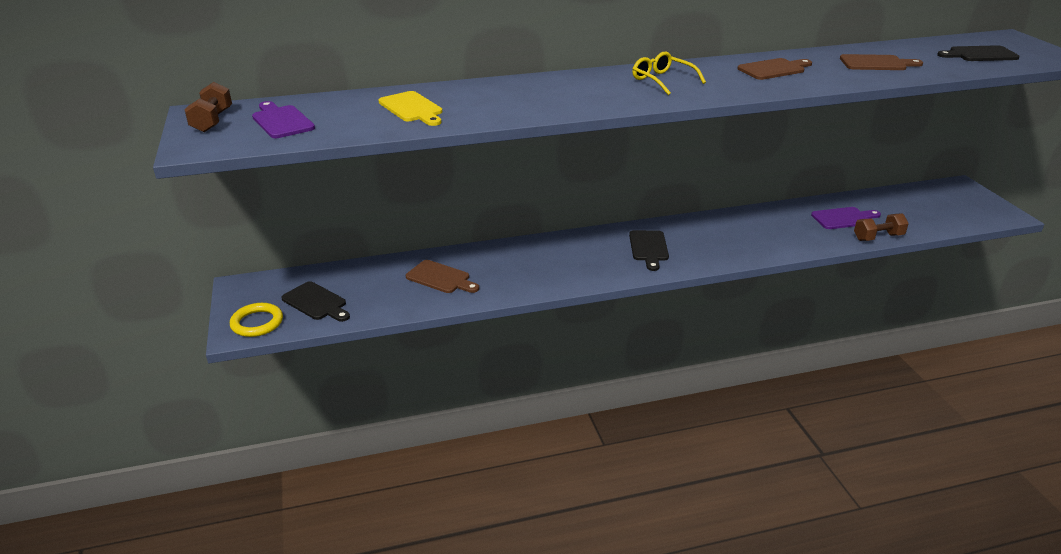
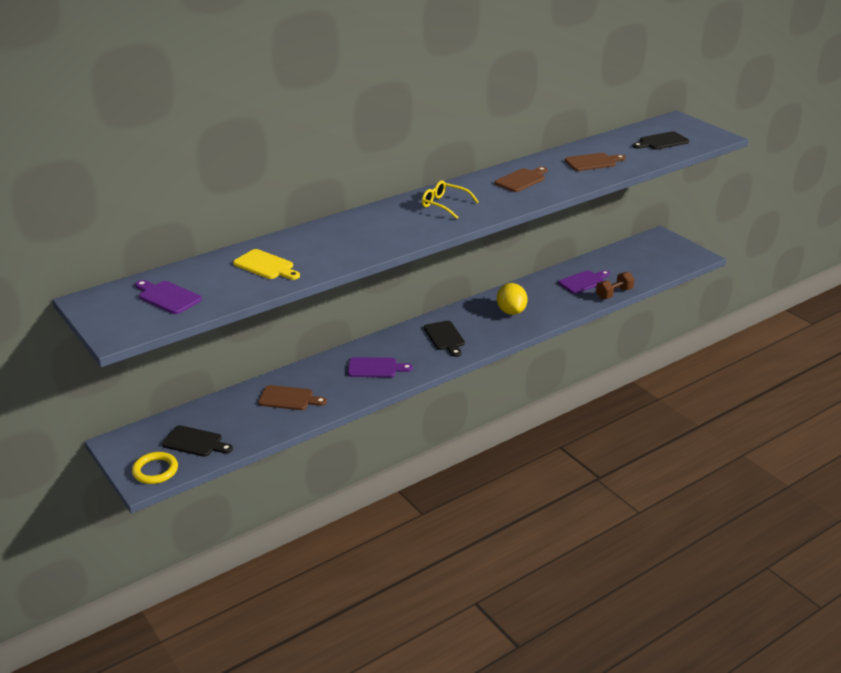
camera: 20 degrees left, 0 degrees up
(212, 121) = (107, 307): brown dumbbell -> none
(552, 265) = (375, 368): none -> purple cutting board
(740, 234) = (511, 311): none -> yellow lemon

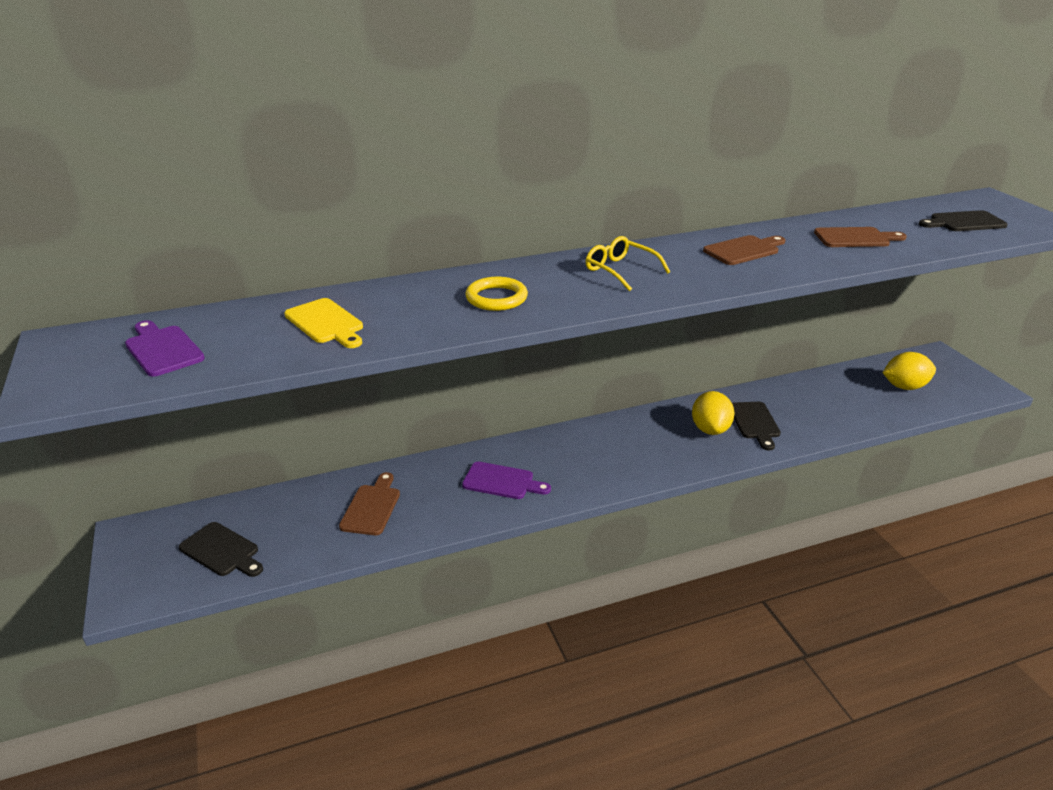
camera: 15 degrees right, 0 degrees up
(155, 470) = (148, 585): yellow ring -> yellow ring (496, 298)
(289, 398) = (371, 507): brown cutting board -> brown cutting board turned 105 degrees counterclockwise
(445, 337) = (610, 452): black cutting board -> black cutting board (755, 423)
(583, 282) = (820, 402): purple cutting board -> none
(614, 294) = (861, 425): brown dumbbell -> none
(639, 262) = (904, 387): none -> yellow lemon

